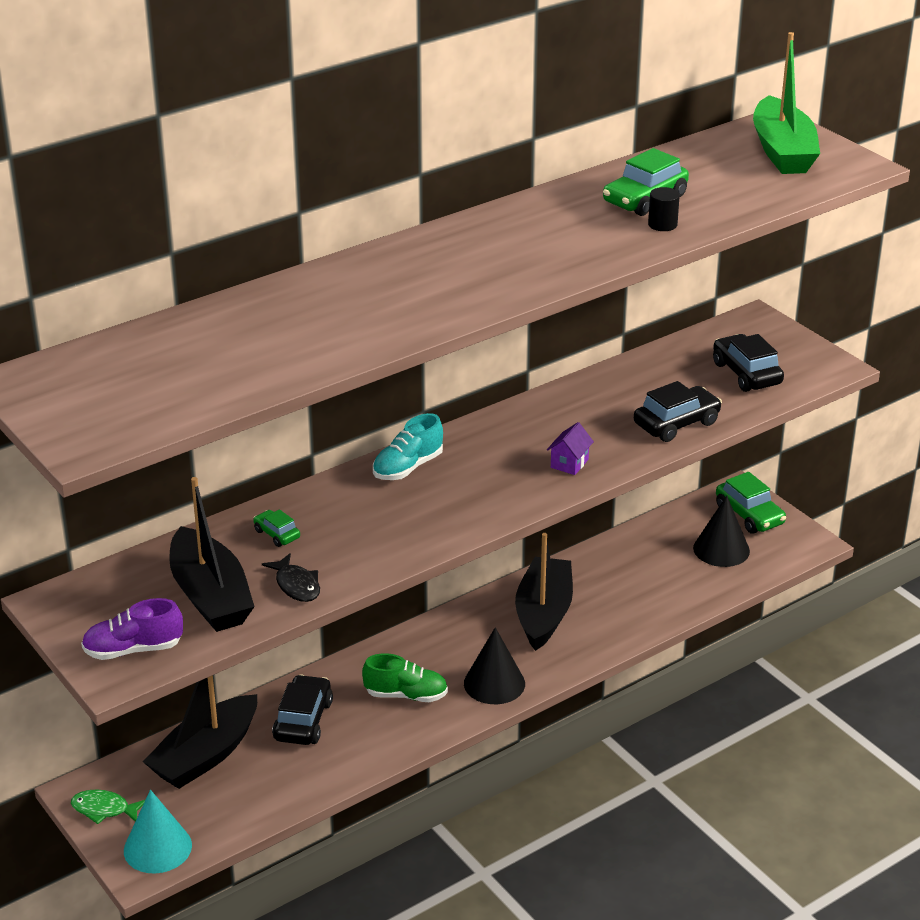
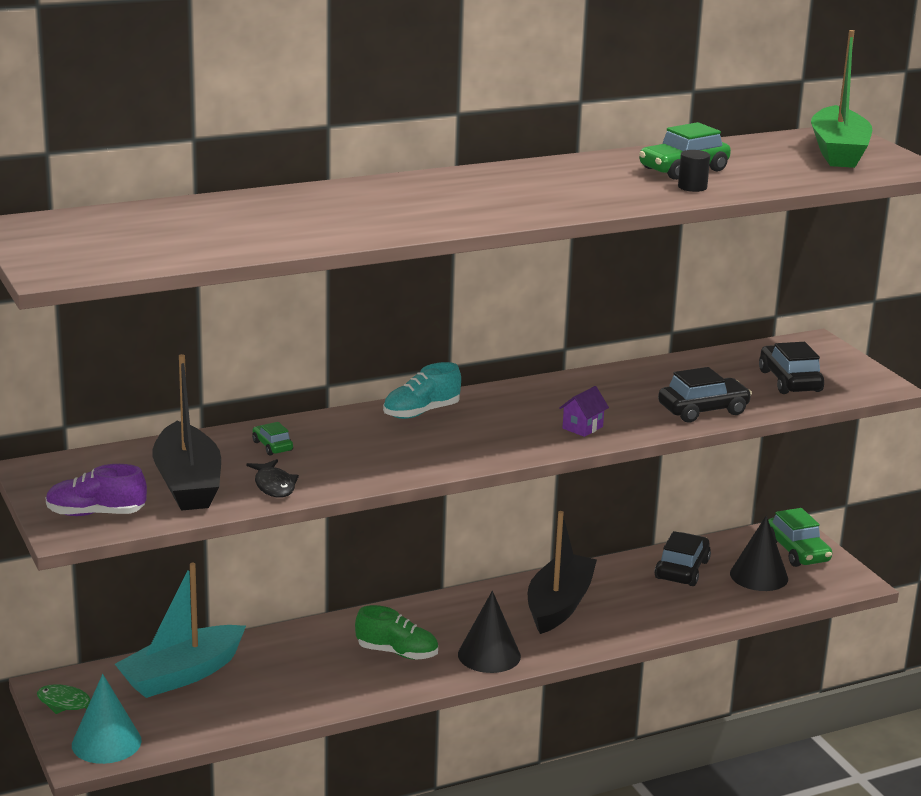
camera: 10 degrees right, 10 degrees down
(205, 755) = (182, 674): black boat -> turquoise boat
(303, 720) = (288, 659): black car -> black car (682, 570)

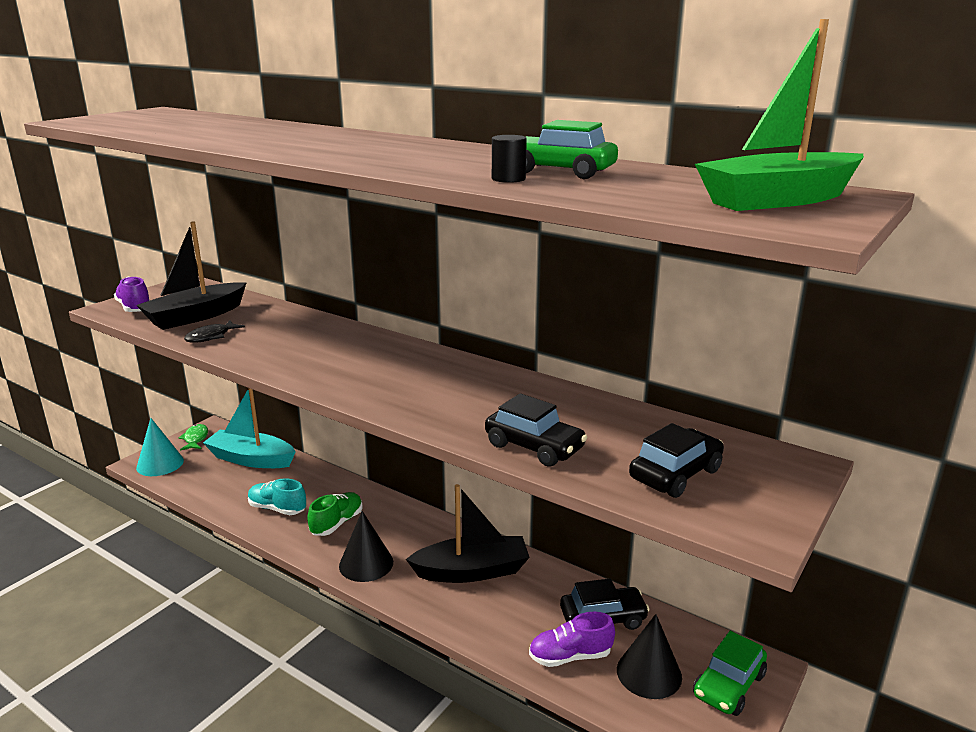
camera: 60 degrees right, 0 degrees up
(272, 446) = (274, 322): green car -> none
(397, 653) = (337, 523): green shoe -> green shoe turned 135 degrees counterclockwise
(421, 412) = (381, 346): turquoise shoe -> turquoise shoe (277, 509)
(582, 427) = (424, 405): purple house -> none
(712, 600) = (570, 656): none -> purple shoe

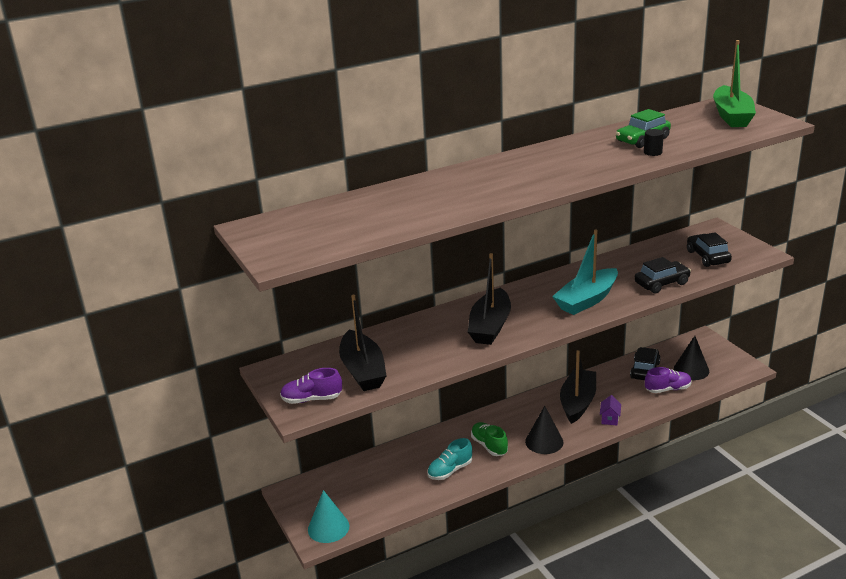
camera: 60 degrees left, 5 degrees up
(195, 439) = (300, 503): green fish -> none
(211, 337) = (416, 366): black fish -> none
(251, 459) = (364, 475): turquoise boat -> turquoise boat (587, 300)
(321, 355) = (490, 326): none -> black boat
(450, 611) = (609, 419): none -> purple house
(570, 656) = (667, 389): purple shoe -> purple shoe turned 120 degrees counterclockwise
(729, 685) = (710, 351): green car -> none

